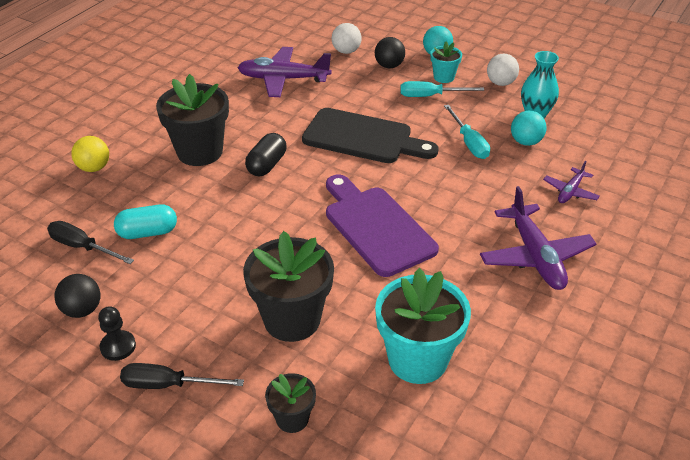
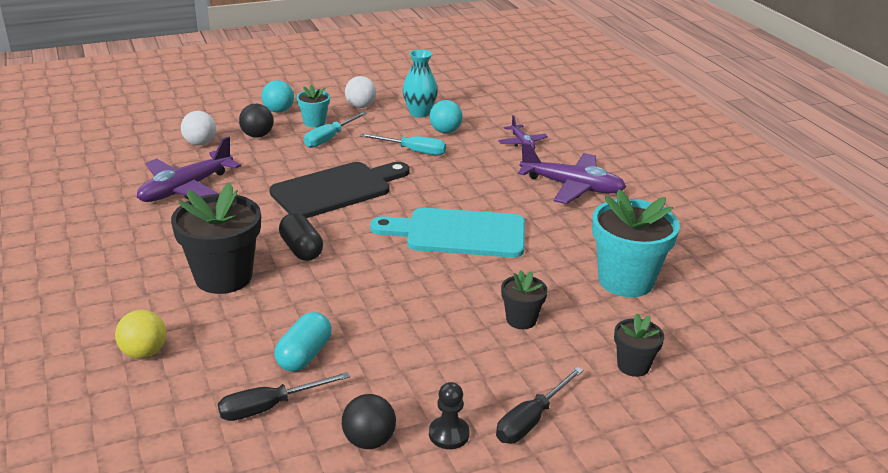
camera: 55 degrees left, 10 degrees down
(292, 319) = (521, 320): black flower pot -> black flower pot, size x0.51
(376, 227) = (458, 233): purple cutting board -> turquoise cutting board

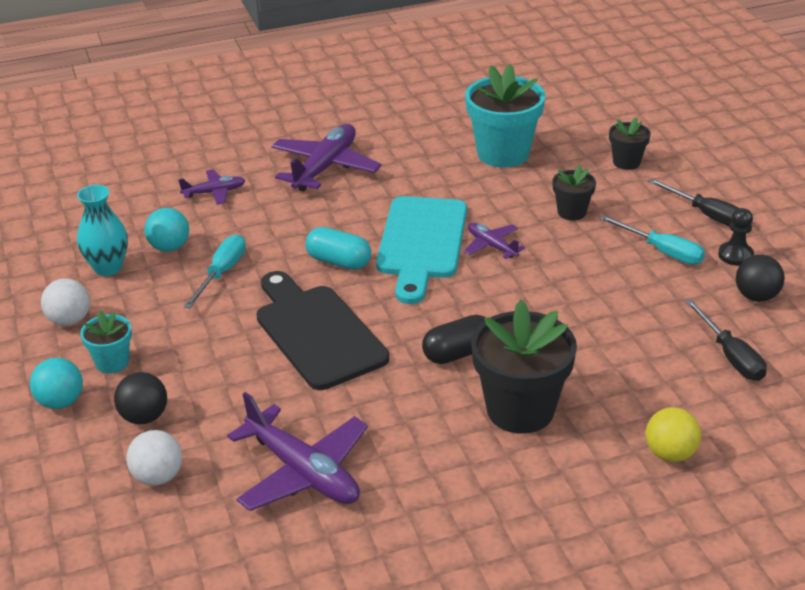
camera: 85 degrees left, 5 degrees up
(304, 355) = (650, 339): turquoise capsule -> turquoise capsule (339, 262)
(329, 138) = (169, 345): turquoise screwdriver -> turquoise screwdriver (662, 251)
(456, 269) = (491, 246): none -> purple plane

